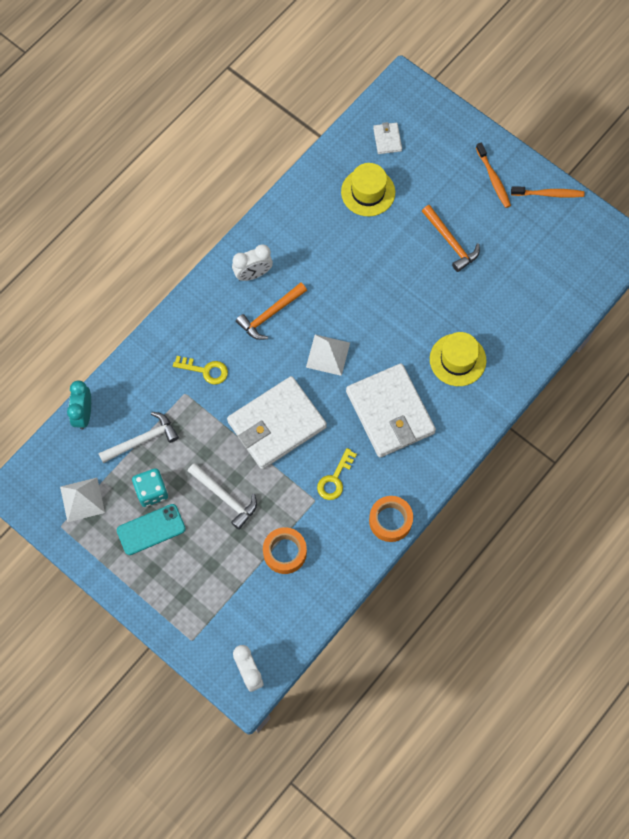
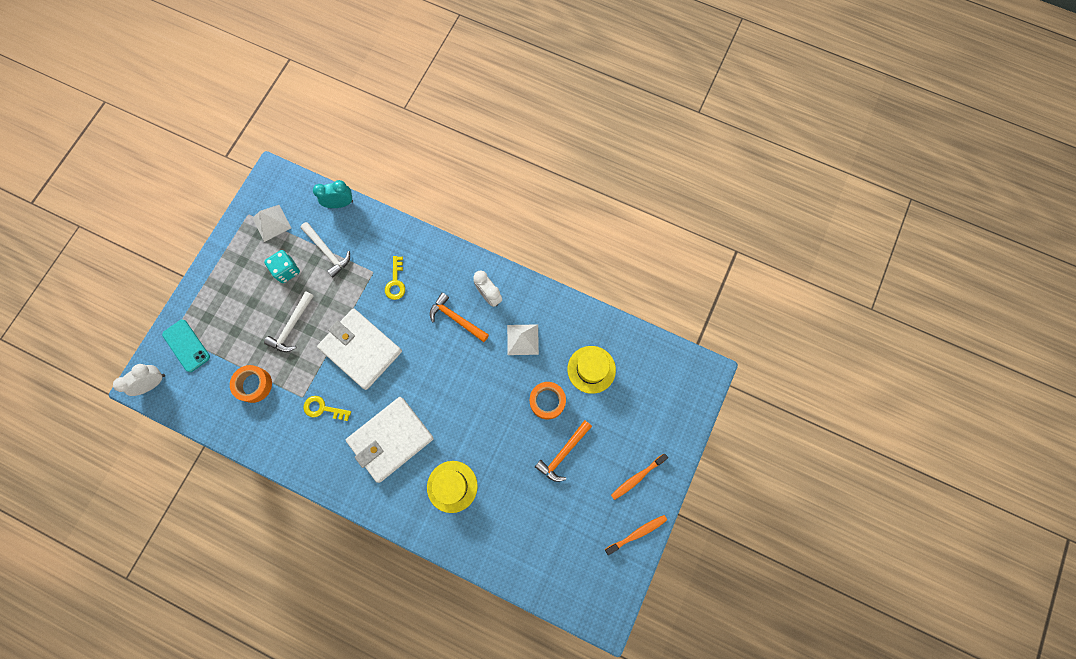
camera: 75 degrees right, 5 degrees up
(151, 529) = (256, 279): turquoise phone -> turquoise phone (186, 345)
(328, 355) = (431, 374): white pyramid -> white pyramid (522, 339)
(387, 139) = (647, 373): white wallet -> none
(390, 521) = (295, 463): orange tape -> orange tape (547, 401)
(549, 194) = (637, 533): orange toothbrush -> orange toothbrush turned 105 degrees counterclockwise

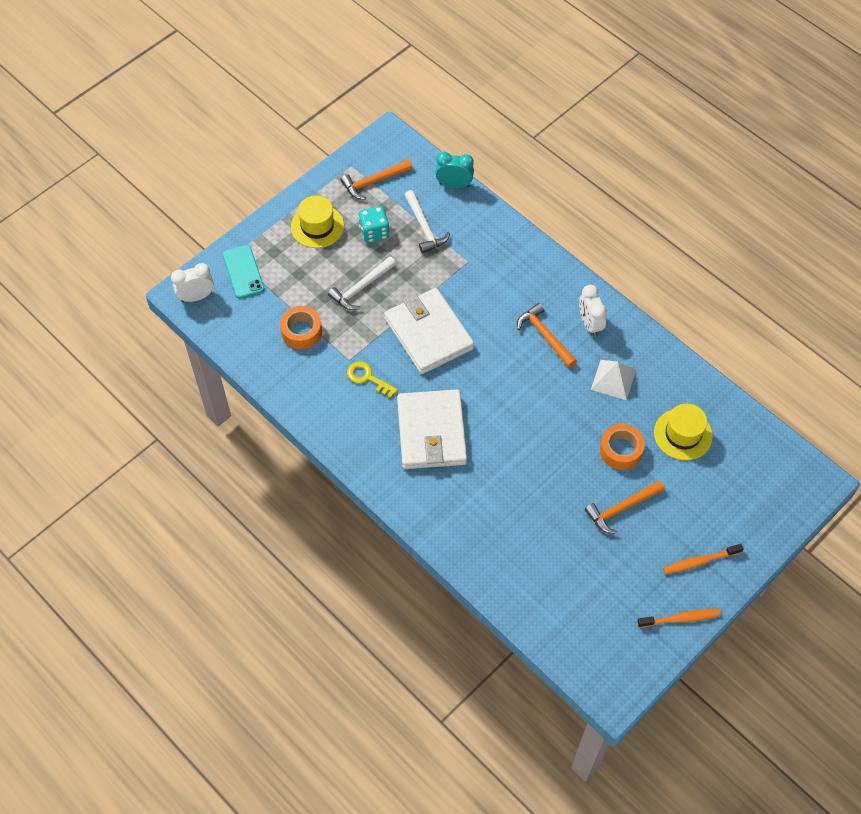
camera: 20 degrees right, 15 degrees down
(271, 223) = (373, 182): white pyramid -> orange hammer
(391, 439) = (431, 432): white wallet -> white wallet turned 75 degrees counterclockwise
(396, 282) = (489, 279): yellow key -> none
(452, 486) = (484, 500): yellow hat -> yellow hat (317, 226)

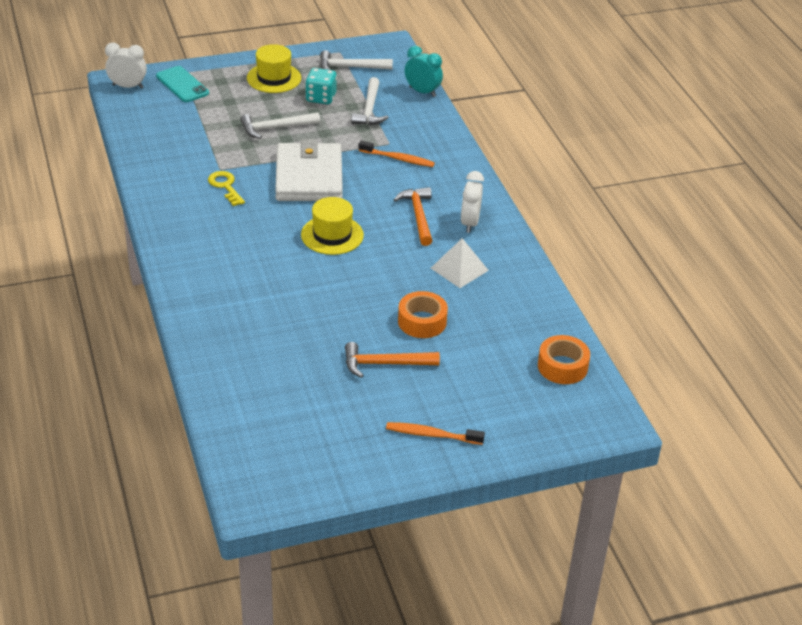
camera: 25 degrees right, 20 degrees down
(243, 272) = (182, 85): turquoise phone -> turquoise phone turned 45 degrees counterclockwise
(301, 331) = (196, 137): orange tape -> orange tape (562, 366)
(373, 182) = (350, 67): orange hammer -> white hammer
(431, 432) = (249, 242): white wallet -> none
(681, 618) = (373, 471): orange toothbrush -> orange toothbrush (398, 159)
(683, 434) = (496, 333): yellow hat -> yellow hat (332, 235)

